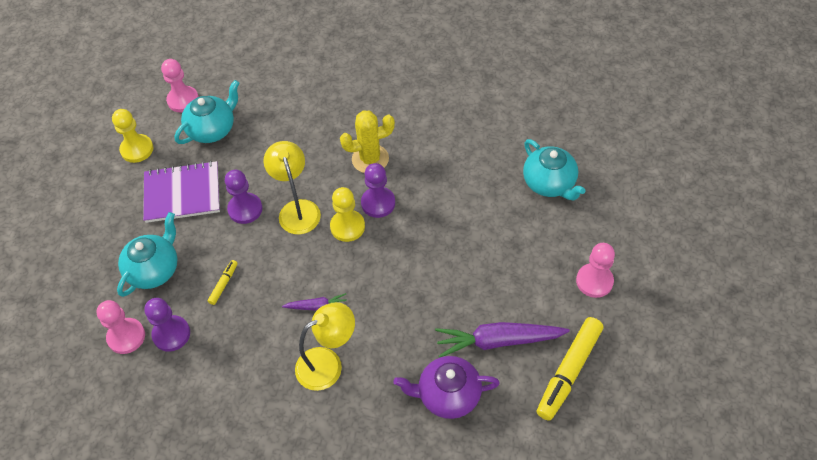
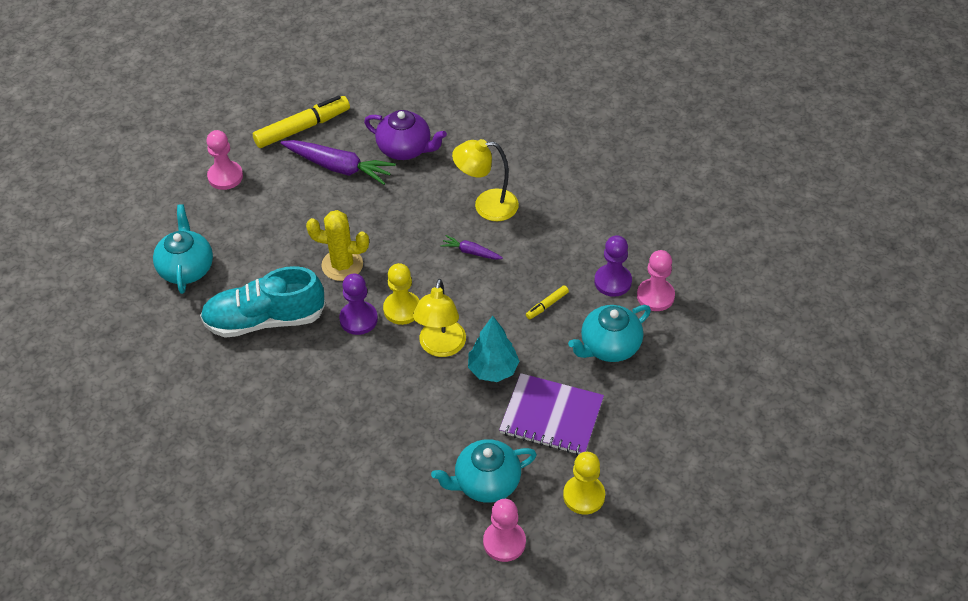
camera: 155 degrees left, 5 degrees down
(245, 209) = (493, 370): purple pawn -> turquoise tree
(370, 159) = (336, 368): yellow cactus -> yellow cactus (342, 265)
(452, 171) = (264, 320): none -> turquoise shoe

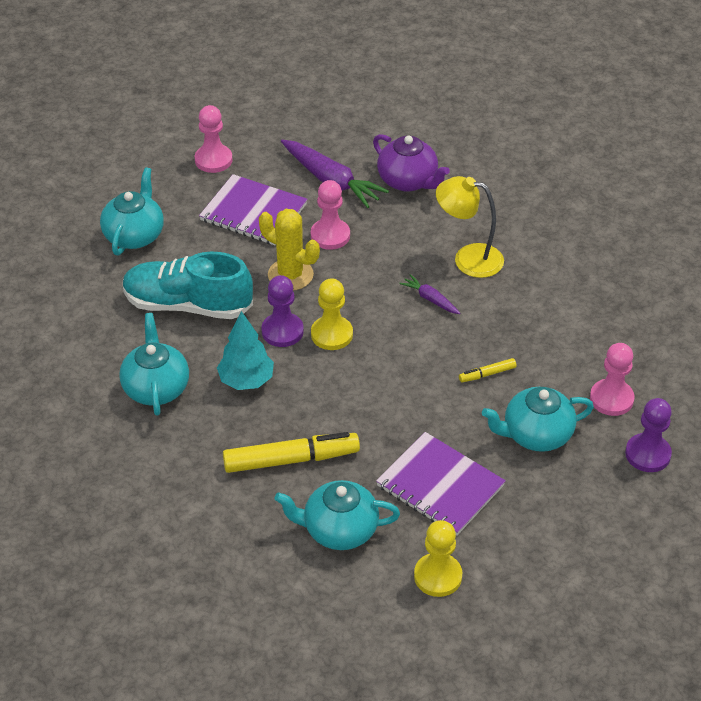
camera: 20 degrees right, 5 degrees down
(271, 405) = (156, 388): none -> turquoise teapot
(283, 216) = (253, 212): none -> purple notebook
(302, 128) = (312, 134): yellow marker -> yellow marker (291, 460)
(441, 347) = (354, 383): yellow lamp -> none
(493, 370) = (399, 421): turquoise tree -> turquoise tree (246, 381)
(504, 542) = (330, 595): pink pawn -> pink pawn (330, 235)
(612, 281) = (570, 371): purple pawn -> purple pawn (647, 454)

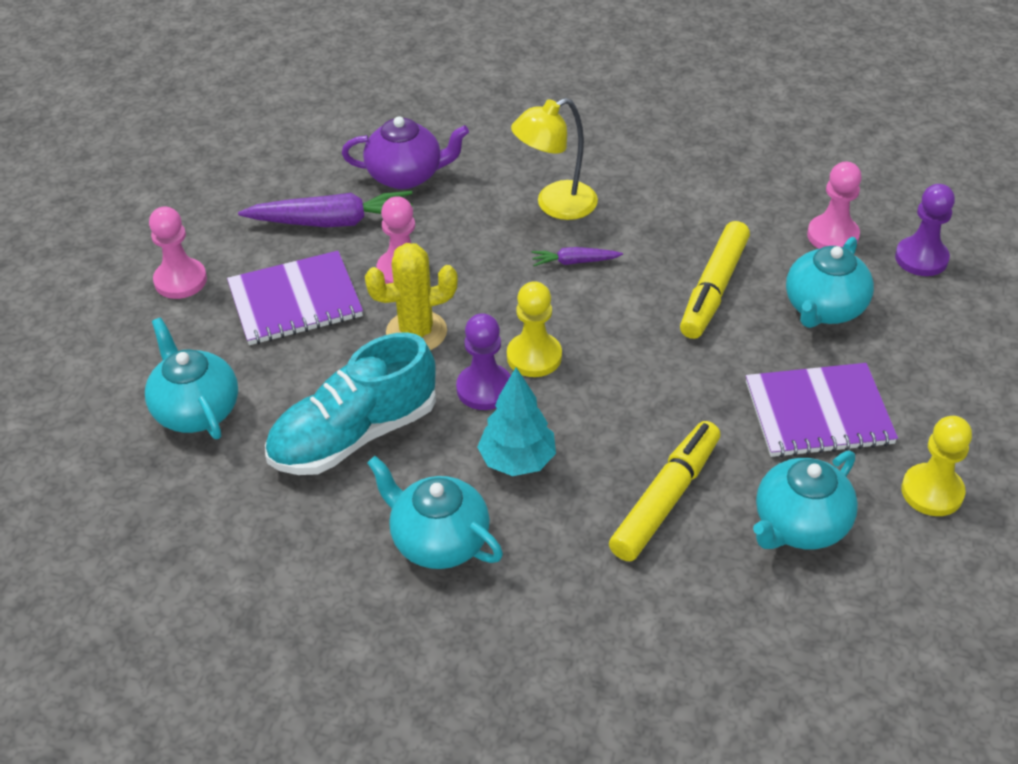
camera: 45 degrees left, 0 degrees up
(487, 374) = (713, 289): yellow marker -> yellow marker, size x2.16

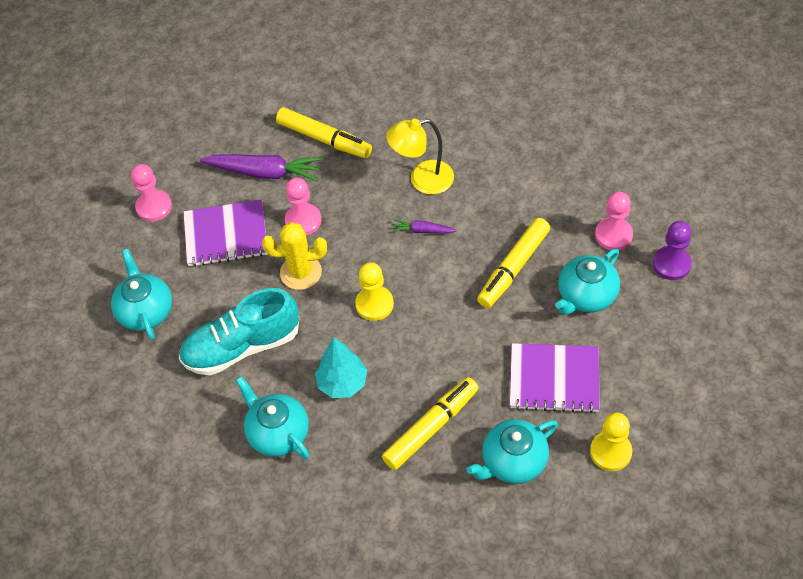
camera: 15 degrees right, 10 degrees up
(406, 175) = (324, 139): purple teapot -> yellow marker
(484, 389) = (335, 324): purple pawn -> none

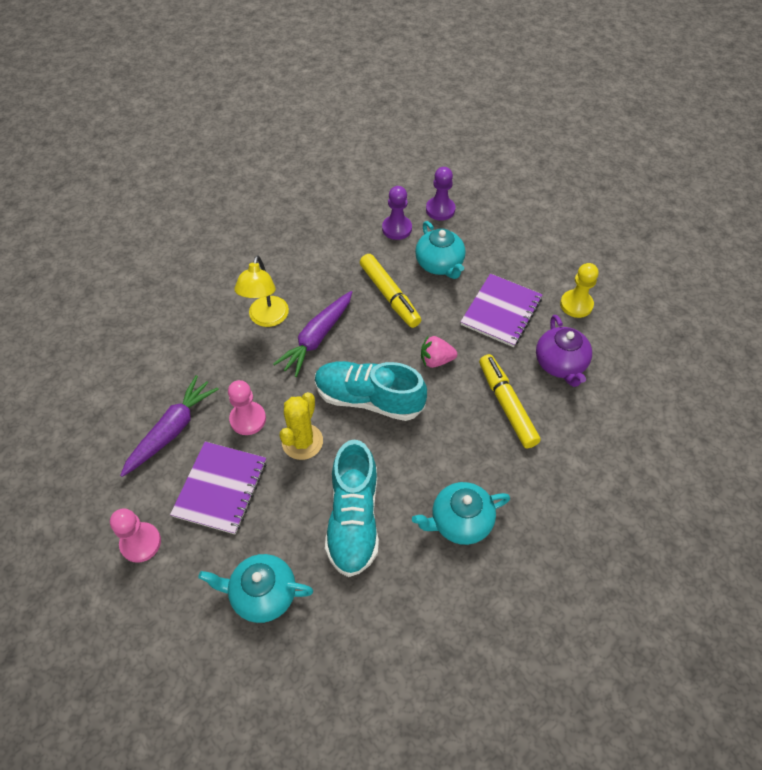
camera: 70 degrees left, 0 degrees up
(324, 139) = (171, 370): yellow marker -> none
(342, 383) = (434, 452): turquoise tree -> none
(374, 304) = (369, 399): yellow pawn -> turquoise shoe
(423, 230) = (317, 338): purple carrot -> purple carrot, size x1.98
(453, 343) = (436, 360): none -> pink strawberry
(513, 462) = (560, 364): turquoise teapot -> purple teapot
(613, 235) = (397, 228): pink pawn -> purple pawn

